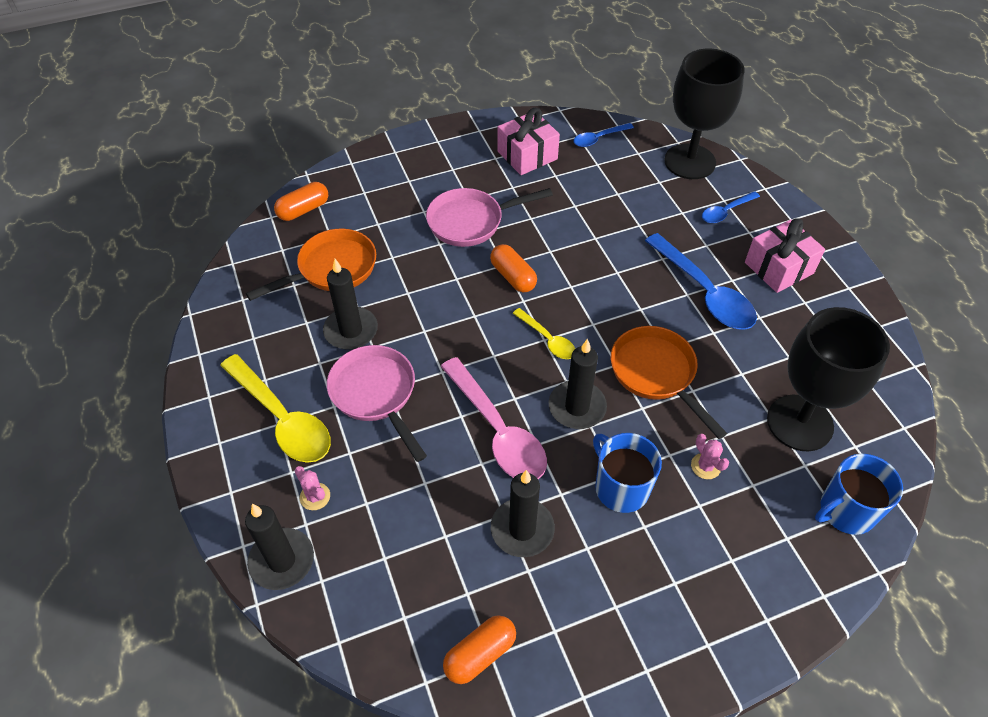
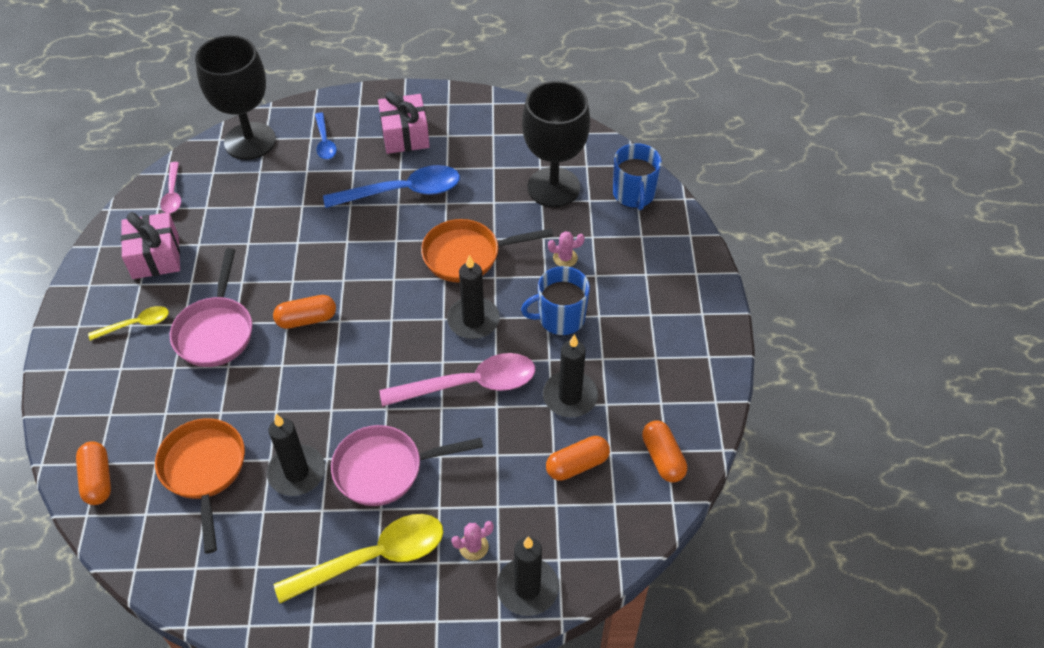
camera: 70 degrees left, 0 degrees up
(439, 563) = (577, 465): none -> orange capsule
(547, 339) = (393, 317): yellow spoon -> yellow spoon (136, 324)
(599, 138) = (173, 194): blue spoon -> pink spoon

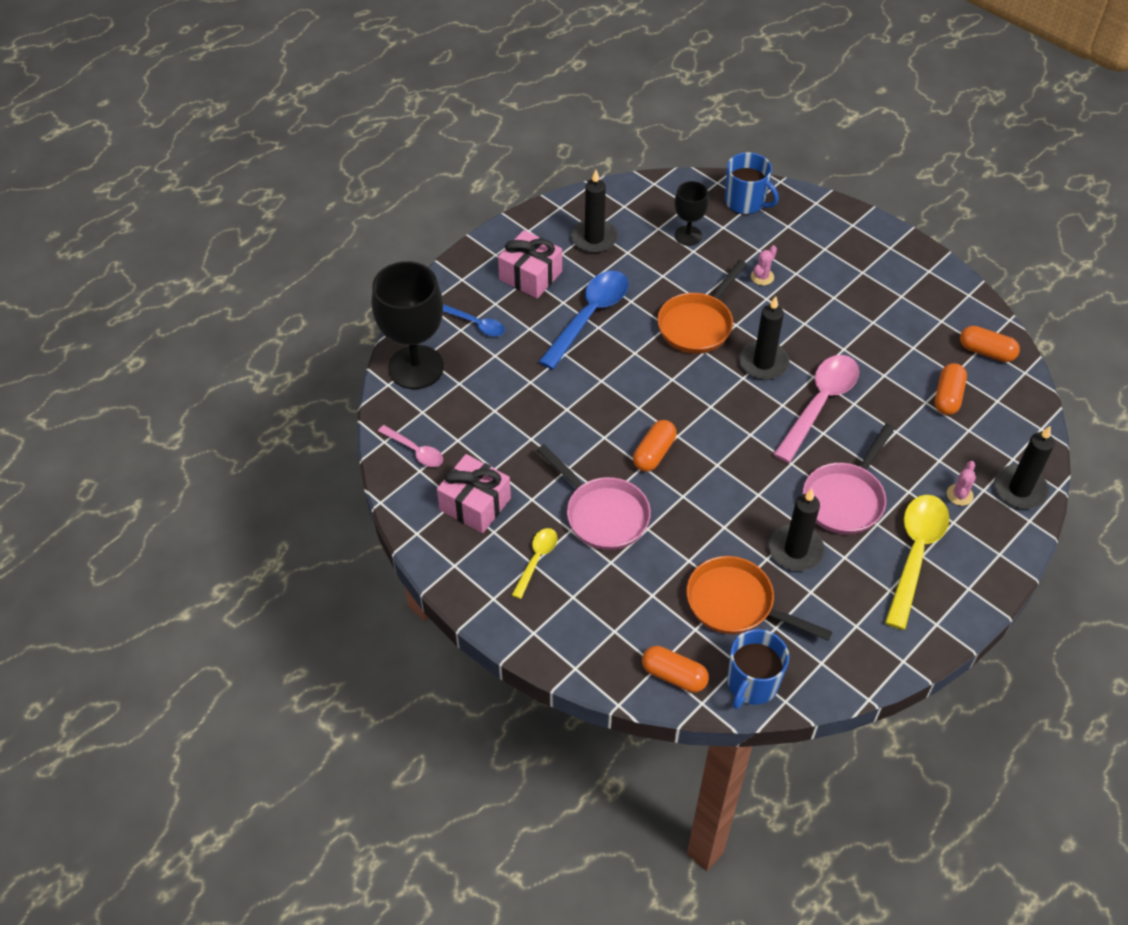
camera: 45 degrees left, 0 degrees up
(553, 187) = (688, 235): black goblet -> black goblet, size x0.53
(560, 318) = (813, 317): blue mug -> blue mug (752, 683)
(570, 396) = (887, 360): black candle -> black candle (594, 238)

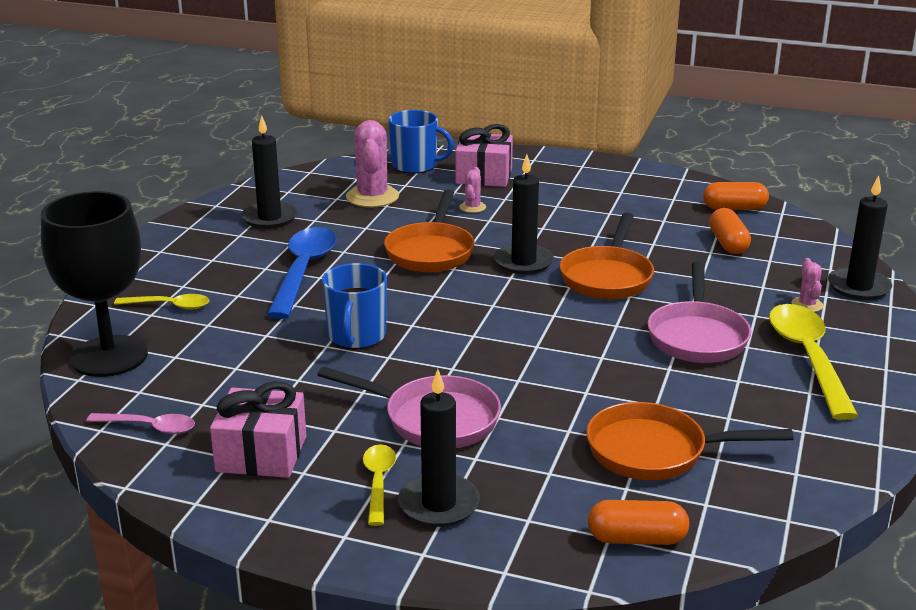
camera: 25 degrees left, 25 degrees down
(476, 324) = (169, 306): blue spoon -> yellow spoon
(530, 275) = (213, 257): pink gift -> pink gift (484, 176)
(654, 453) = (457, 355): orange capsule -> none
(688, 235) = (372, 197): black goblet -> pink cactus
(752, 683) = (735, 516): blue mug -> blue mug (356, 336)
(795, 550) = (681, 389): black candle -> black candle (439, 504)
(819, 404) = (607, 277): pink spoon -> orange pan

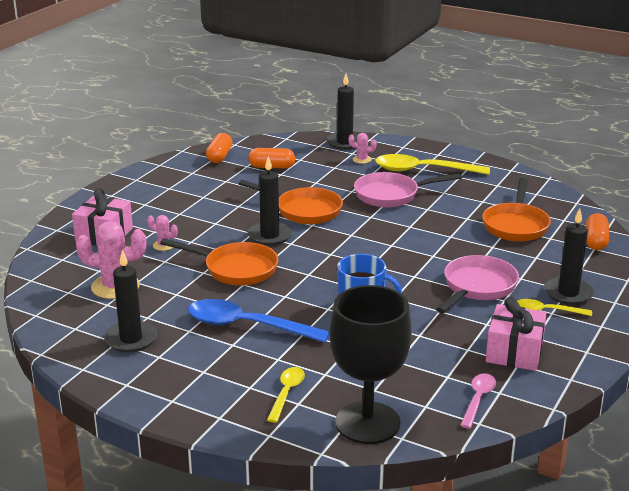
camera: 80 degrees left, 0 degrees up
(415, 165) = (60, 262): blue mug -> none
(697, 336) = (391, 195): pink pan -> pink pan turned 150 degrees clockwise

